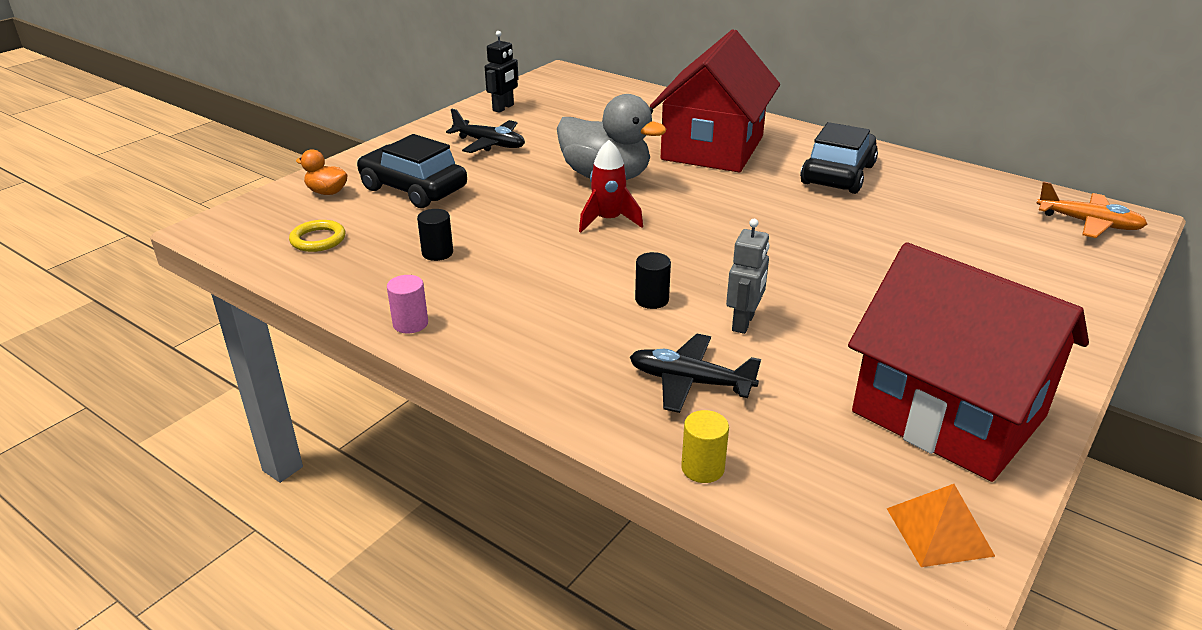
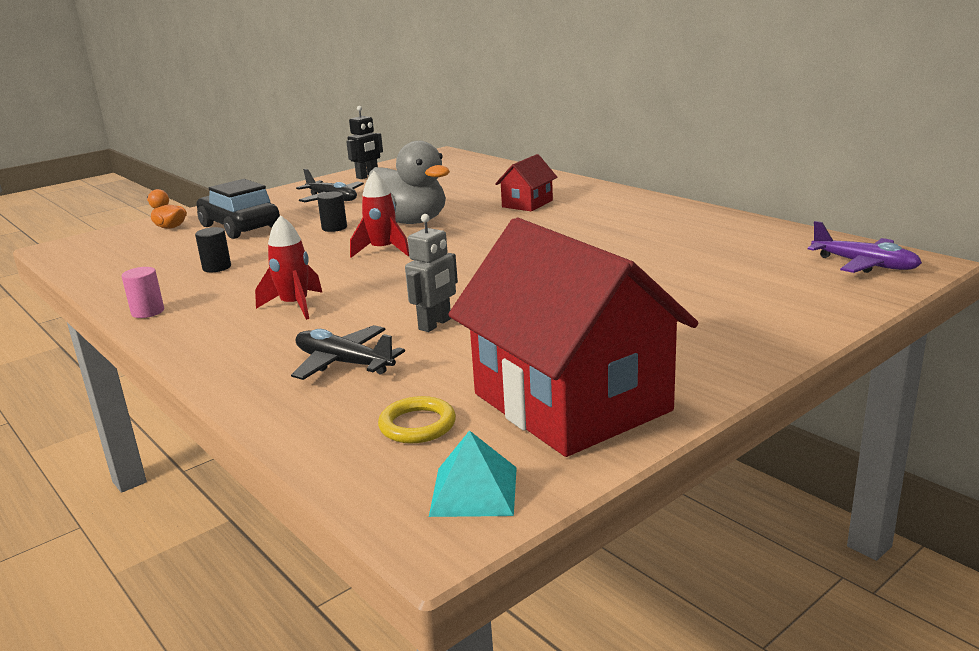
camera: 15 degrees right, 10 degrees down
(318, 239) = (132, 256): yellow ring -> yellow ring (417, 425)
(574, 305) = (295, 306): none -> red rocket
(652, 300) = (367, 305): black cylinder -> black cylinder (334, 228)
(702, 468) = (294, 425): yellow cylinder -> none
(712, 148) = (527, 204): red house -> red house, size x0.46
(838, 174) = (630, 223): black car -> none
(939, 531) = (474, 491): orange pyramid -> turquoise pyramid
(1089, 223) = (864, 265): orange plane -> purple plane

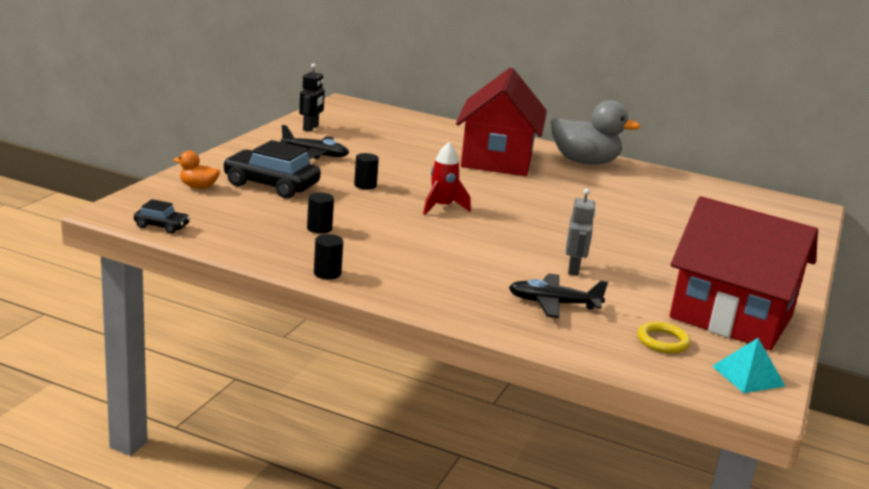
camera: 30 degrees left, 0 degrees up
(76, 260) = (162, 226): none -> black car
(148, 312) = (327, 273): pink cylinder -> black cylinder
(295, 306) = (446, 261): red rocket -> none
(410, 222) = (424, 178): grey duck -> grey duck (584, 162)
(527, 204) = (497, 159): red house -> red house, size x2.19
(864, 265) = (784, 209): purple plane -> none

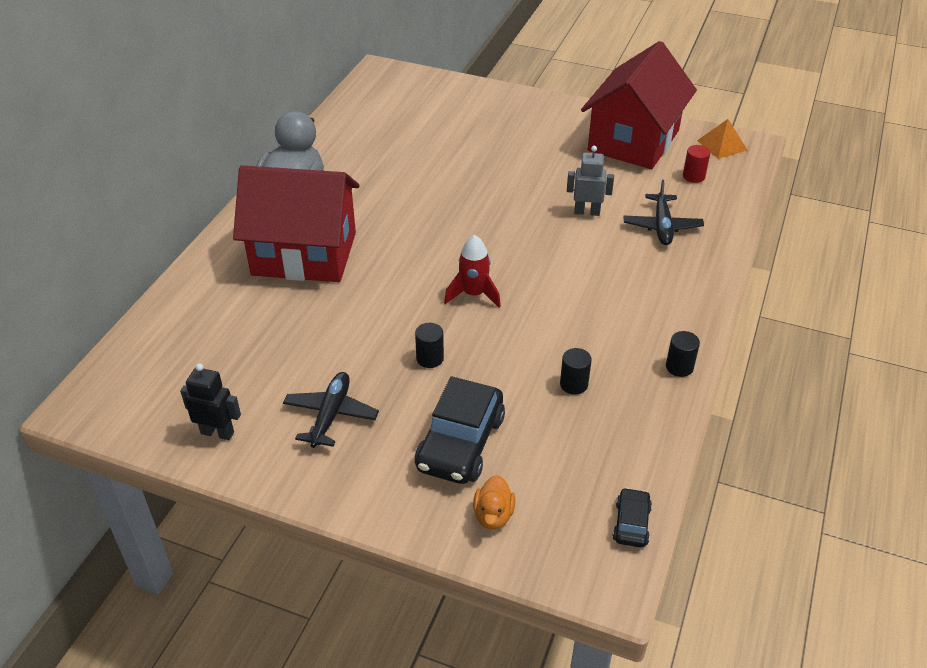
camera: 90 degrees left, 20 degrees up
(663, 341) = (693, 176): yellow ring -> red cylinder
(748, 376) = (722, 145): turquoise pyramid -> orange pyramid

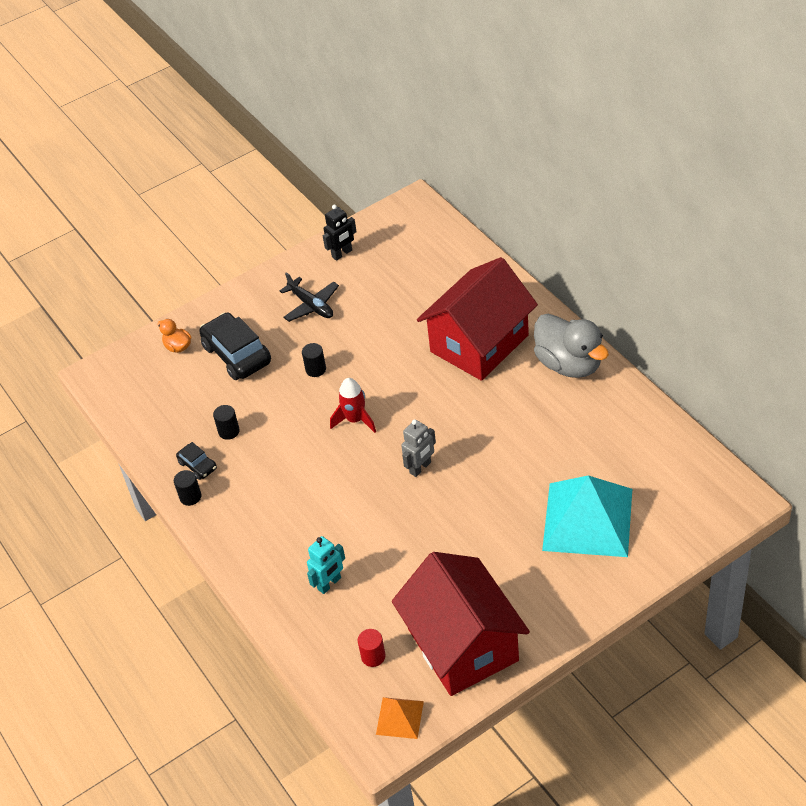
camera: 130 degrees right, 5 degrees up
(462, 126) = (588, 519): none -> turquoise pyramid
(587, 212) = (389, 542): grey robot -> grey robot (420, 468)
(631, 523) = (116, 402): black car -> black car (198, 465)
(662, 226) = (329, 584): black plane -> turquoise robot

